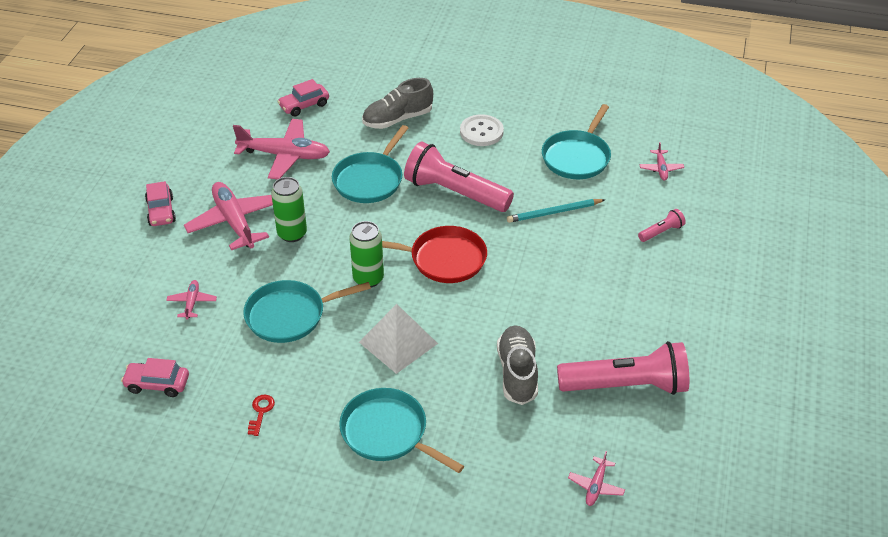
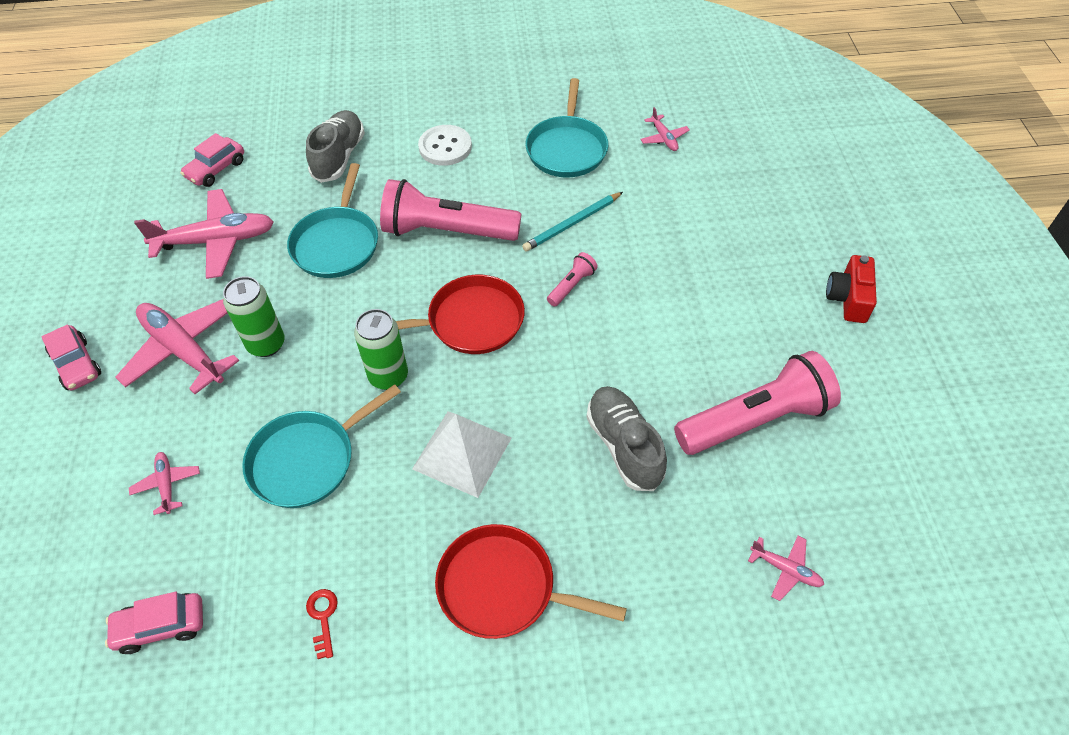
camera: 20 degrees left, 10 degrees up
(387, 432) = (502, 587): turquoise pan -> red pan
(397, 119) = (339, 157): grey shoe -> grey shoe turned 150 degrees clockwise
(596, 486) = (785, 569): pink plane -> pink plane turned 60 degrees counterclockwise
(661, 232) = (700, 213): pink flashlight -> pink flashlight (571, 285)
(749, 325) = (848, 298): none -> red camera

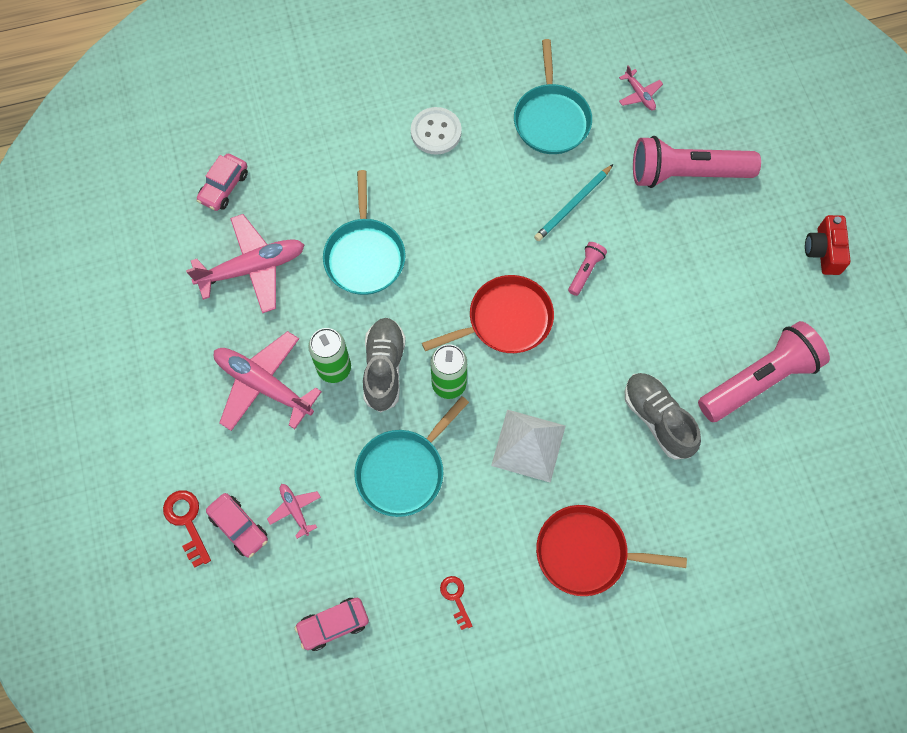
camera: 10 degrees left, 15 degrees up
(39, 480) = (187, 522): none -> red key
(77, 364) = (174, 412): pink car -> pink car (239, 527)
(339, 157) = (337, 157): grey shoe -> grey shoe (384, 368)
(447, 231) = (461, 228): pink flashlight -> pink flashlight (686, 173)
(785, 569) = (797, 504): pink plane -> none

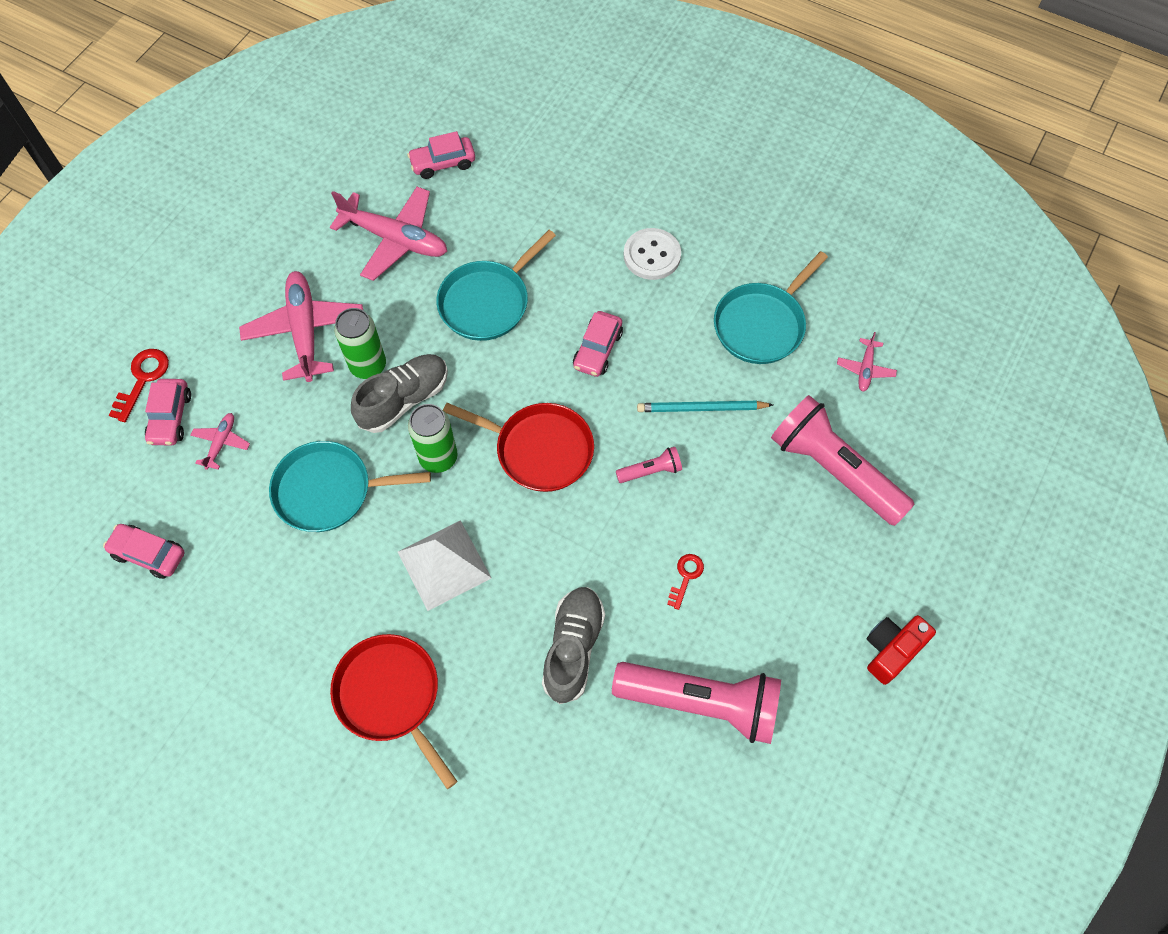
camera: 45 degrees right, 5 degrees down
(455, 598) = (254, 626): red key -> red key (686, 577)
(470, 224) = (597, 350): none -> pink car

